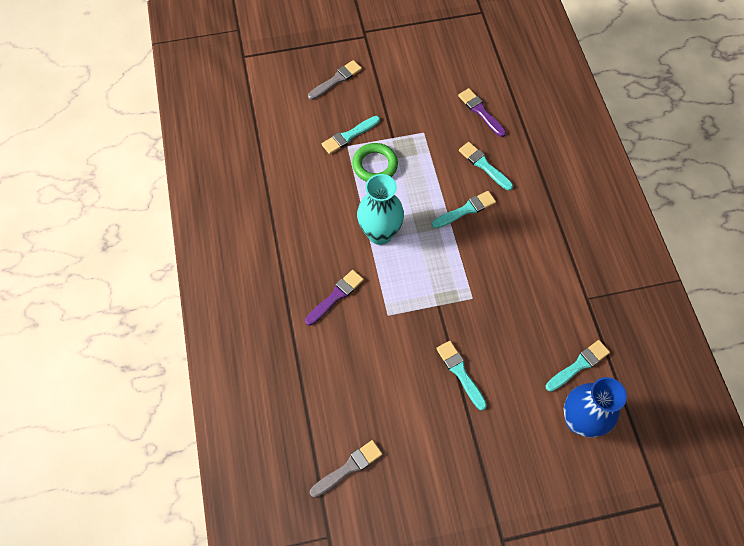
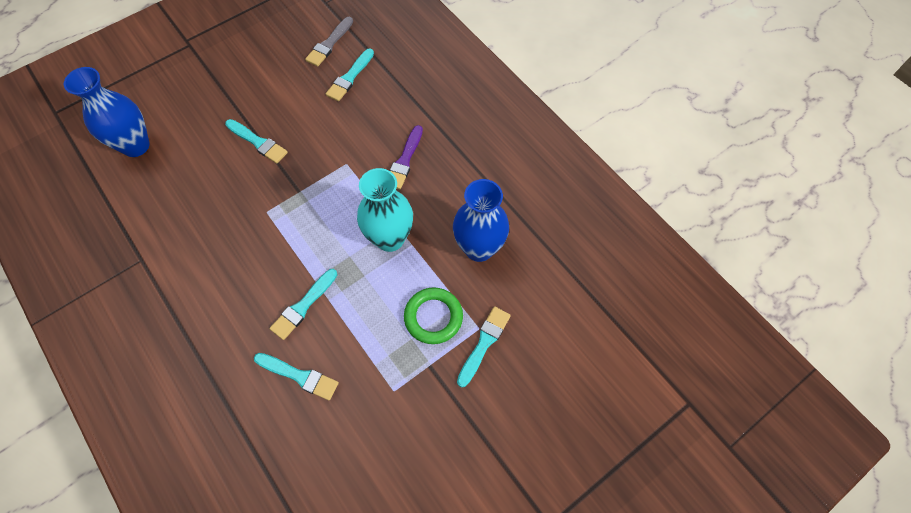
camera: 155 degrees right, 0 degrees up
(316, 198) = (479, 248): none -> blue vase
(336, 80) = (546, 423): grey brush -> none
(480, 111) = (329, 461): purple brush -> none
(579, 365) = (142, 191): turquoise brush -> turquoise brush (350, 77)

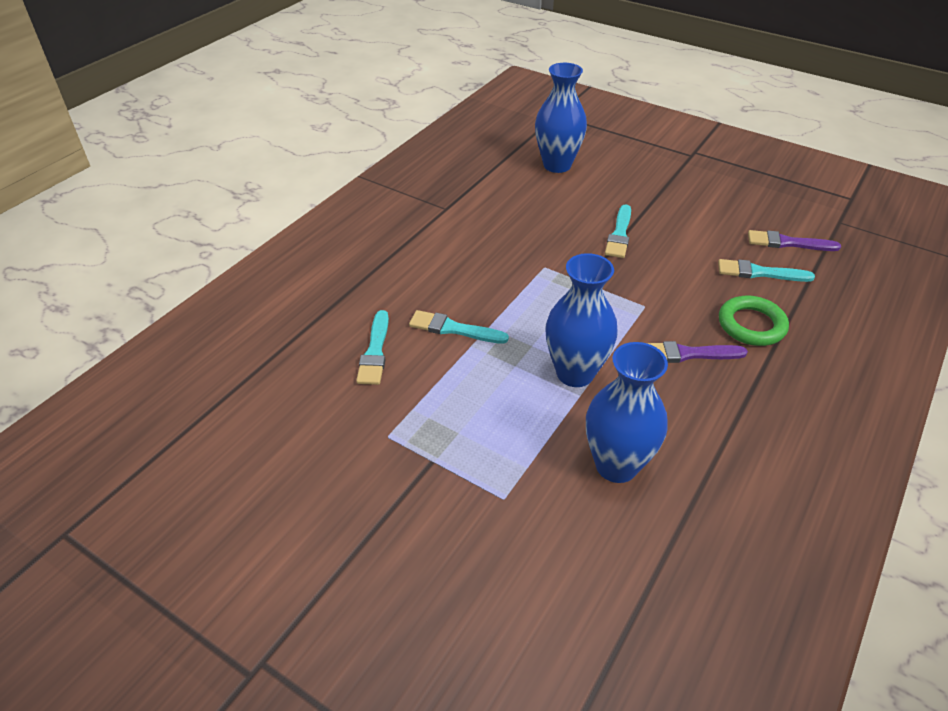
camera: 70 degrees right, 20 degrees down
(329, 44) = (787, 243): grey brush -> purple brush
(390, 238) = (575, 373): turquoise vase -> blue vase
(433, 317) = (496, 446): green ring -> green ring (751, 325)
(484, 343) = (486, 510): turquoise brush -> none

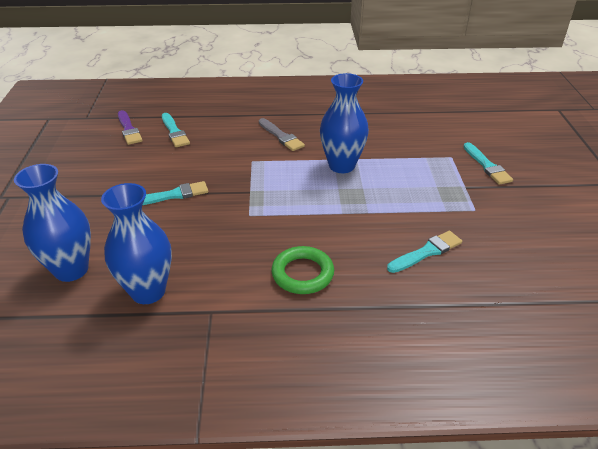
camera: 125 degrees left, 5 degrees down
(453, 329) = (362, 227): turquoise brush -> turquoise brush (487, 166)
(616, 465) = (388, 135): blue vase -> blue vase (148, 291)
(688, 354) = (281, 136): purple brush -> grey brush
(751, 325) = (233, 124): green ring -> green ring (302, 274)

